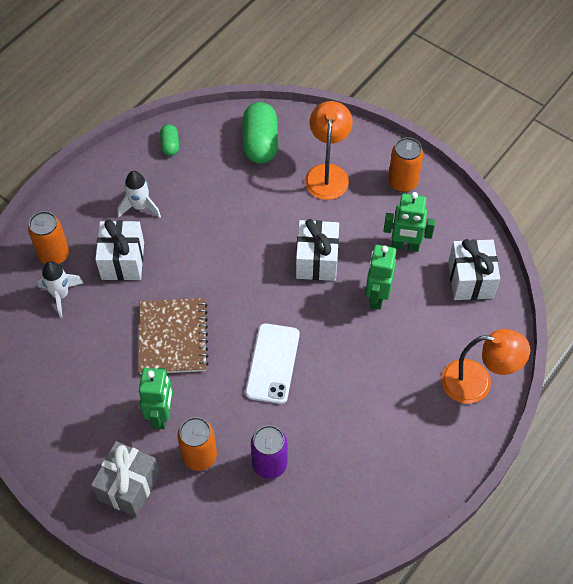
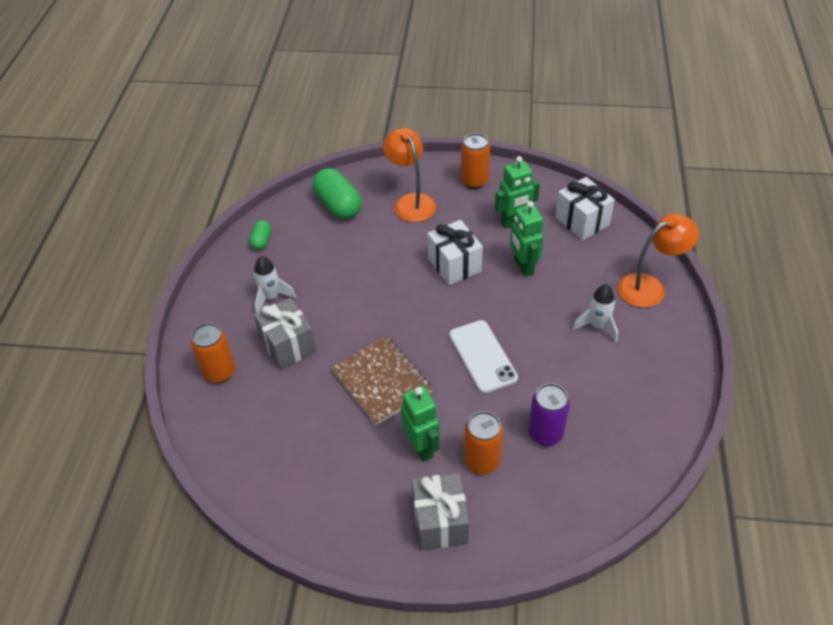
camera: 30 degrees left, 10 degrees down
(61, 295) = (251, 401): white rocket -> white rocket (597, 326)
(123, 261) = (288, 345): white gift -> grey gift
(170, 145) = (261, 241): green capsule -> green capsule turned 45 degrees clockwise

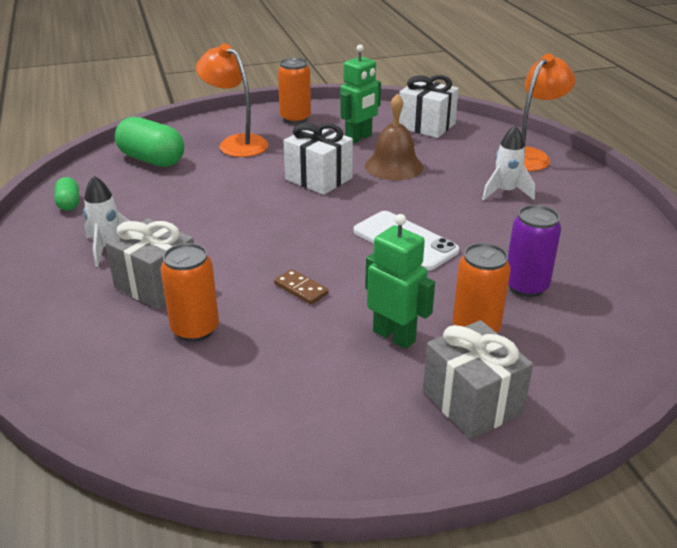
camera: 25 degrees left, 15 degrees down
(219, 372) = (71, 333): orange can -> orange can (195, 329)
(381, 381) = (301, 289): brown notebook -> brown domino
(523, 267) = (394, 166): green robot -> brown bell

